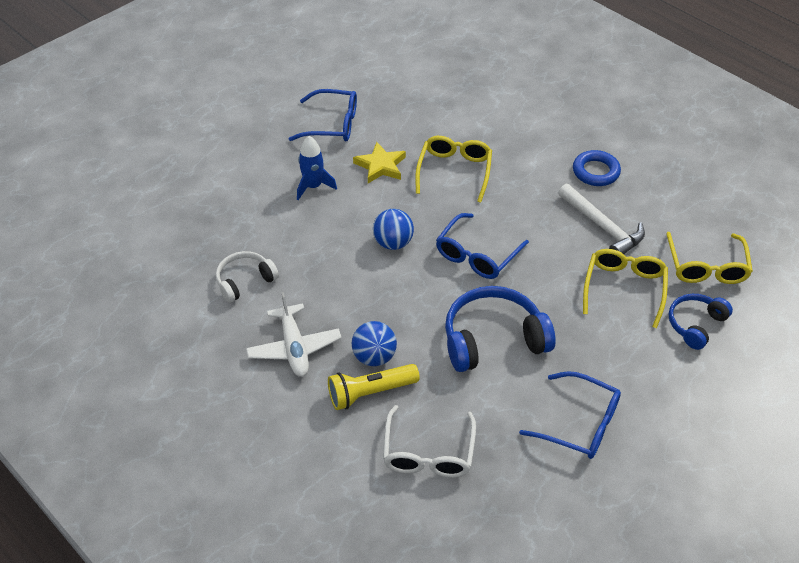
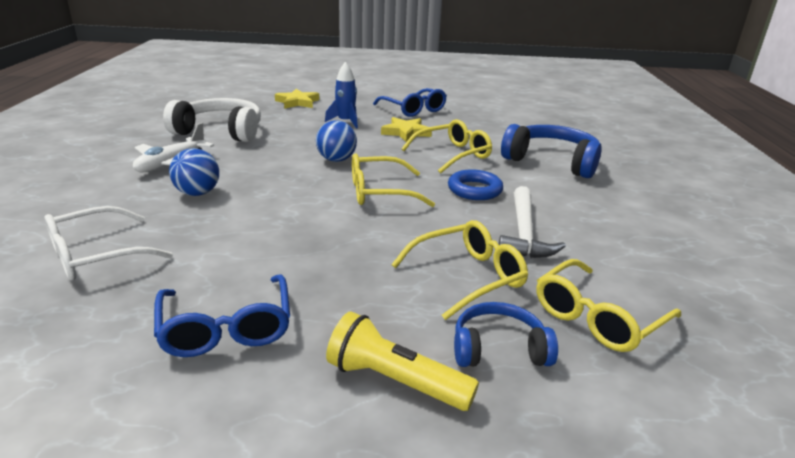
camera: 45 degrees right, 20 degrees down
(220, 187) = (297, 102): none -> yellow star
(245, 281) = (220, 131): white headphones -> white headphones, size x1.69
(370, 393) = (151, 205): yellow flashlight -> yellow flashlight (395, 381)
(477, 255) = (380, 192): blue glasses -> yellow glasses
(493, 339) = (288, 234): blue headphones -> blue headphones (552, 162)
(595, 172) = (580, 205): blue ring -> blue ring (474, 190)

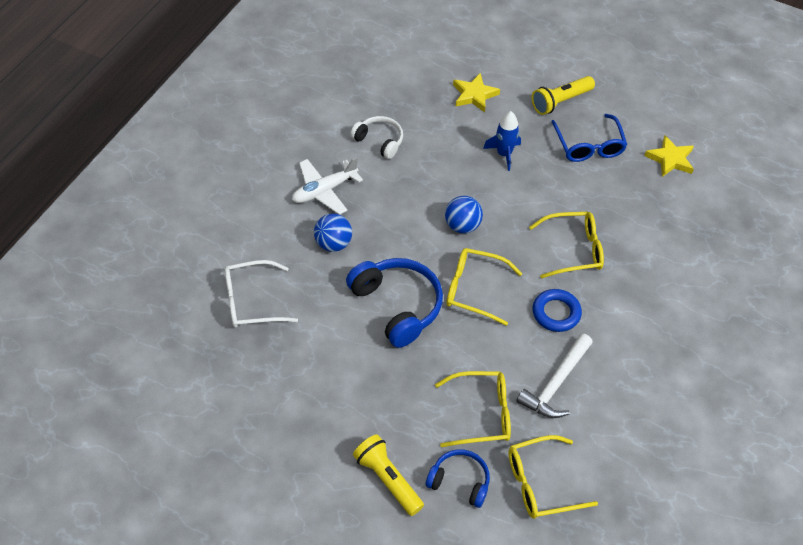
camera: 25 degrees right, 25 degrees up
(220, 131) = (379, 141): white headphones -> white headphones, size x0.59
(226, 328) = (312, 402): blue glasses -> none
(372, 96) = (560, 101): none -> yellow flashlight
(406, 132) = (553, 194): yellow star -> yellow star (670, 159)
(552, 162) = (661, 292): blue headphones -> blue headphones (397, 306)

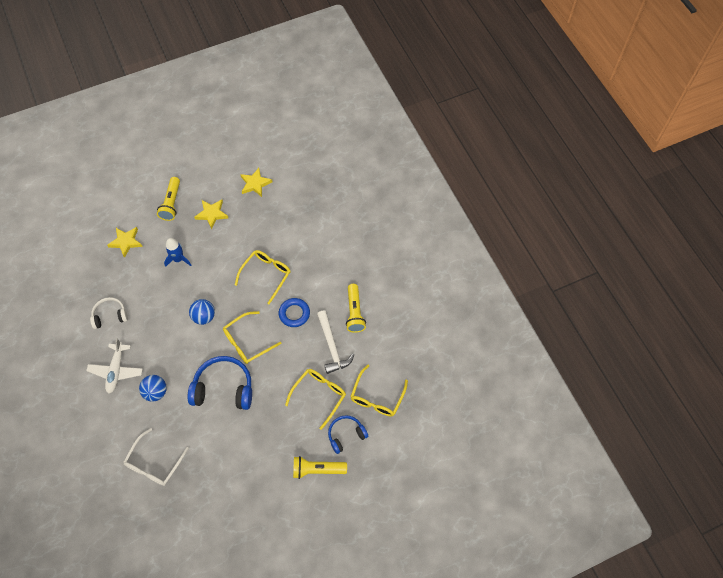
camera: 50 degrees left, 10 degrees up
(589, 146) = (212, 214): blue glasses -> yellow star
(624, 377) = (354, 312): none -> yellow flashlight

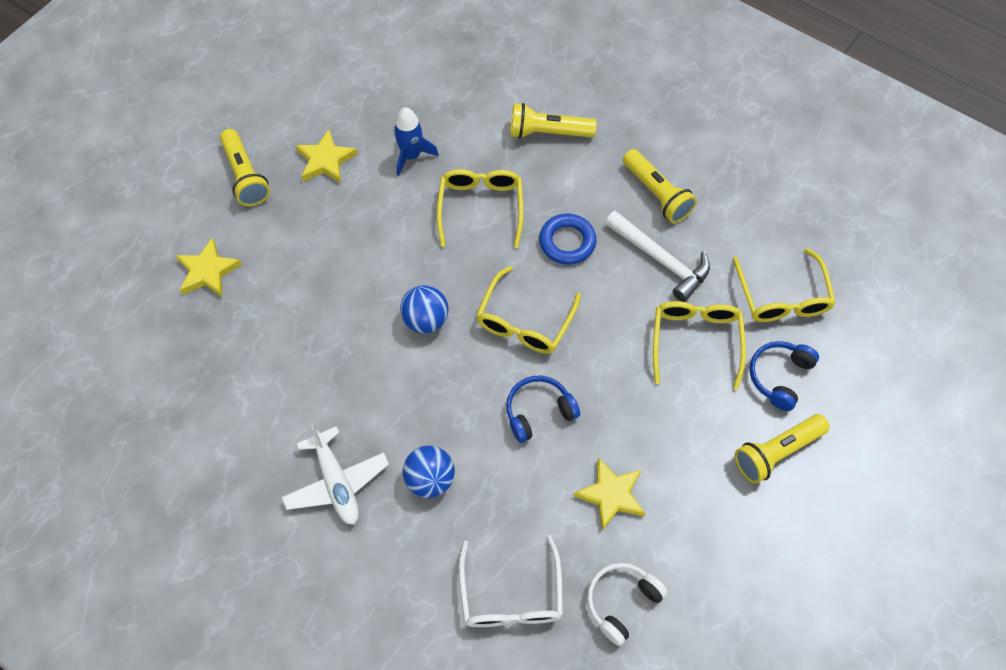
camera: 30 degrees left, 0 degrees up
(110, 315) = (262, 400): white headphones -> white headphones (621, 602)
(178, 259) = (319, 254): blue rocket -> blue rocket (411, 156)
(223, 388) = (538, 411): blue headphones -> blue headphones, size x0.59
(255, 184) = (364, 85): yellow star -> yellow star (611, 495)
(325, 253) = (548, 132): none -> yellow flashlight

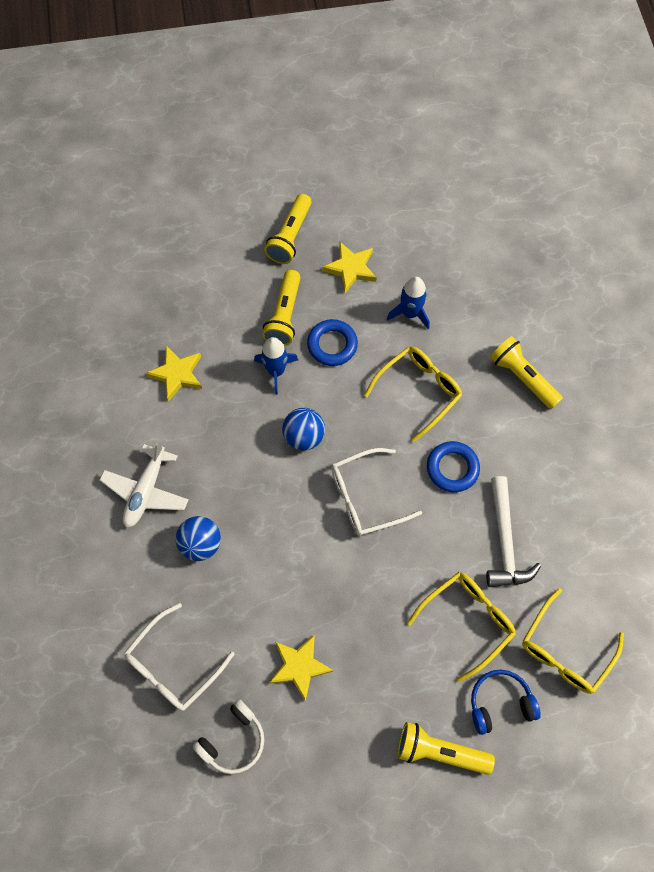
camera: 45 degrees right, 5 degrees up
(208, 271) = (206, 282): yellow star -> yellow star (177, 374)
(347, 290) = (276, 371): none -> blue rocket
(373, 231) = (332, 345): none -> blue ring
(524, 321) = (365, 497): yellow glasses -> white glasses
(538, 411) = (311, 566): blue headphones -> none
(621, 602) = (233, 740): white headphones -> white headphones turned 135 degrees clockwise
(657, 194) = (553, 491): yellow flashlight -> yellow flashlight (284, 315)

